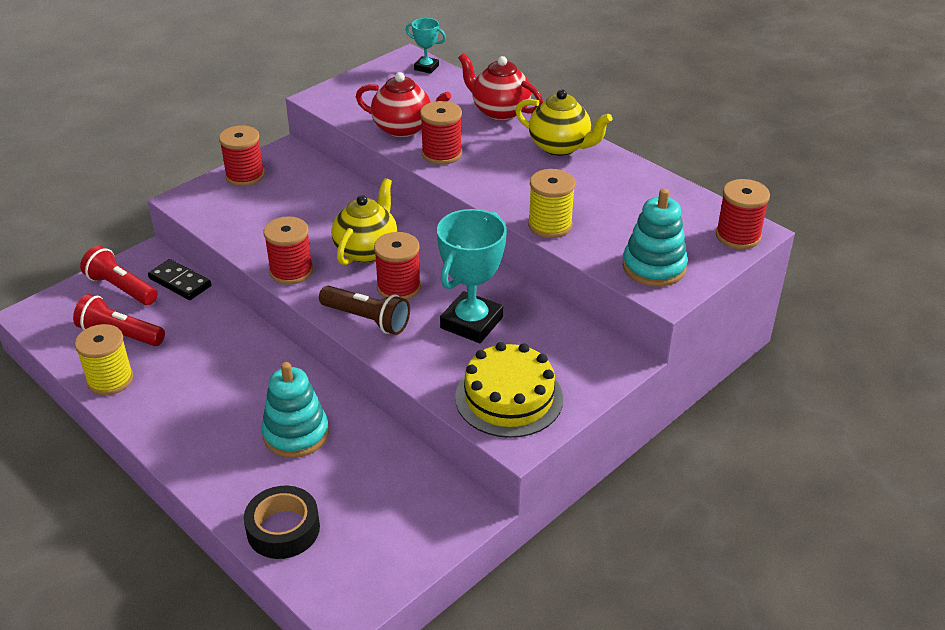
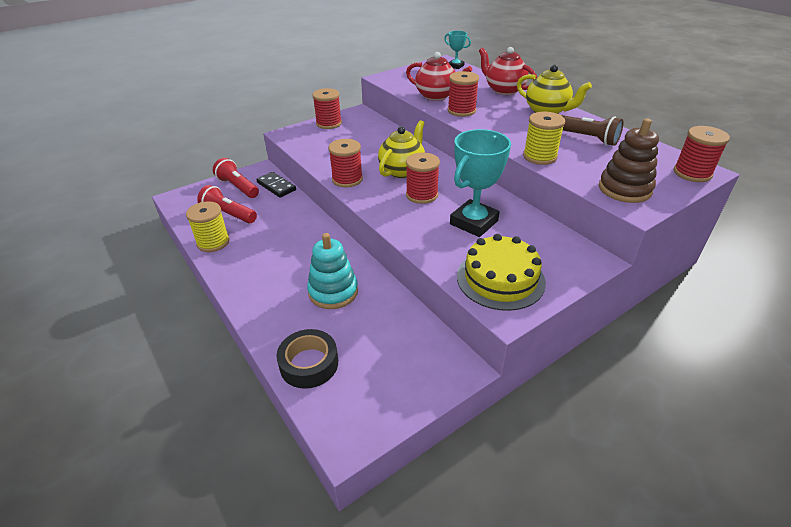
camera: 10 degrees right, 0 degrees up
(367, 319) = (396, 214): brown flashlight -> brown flashlight (586, 138)
(654, 267) = (624, 189): turquoise stacking toy -> brown stacking toy

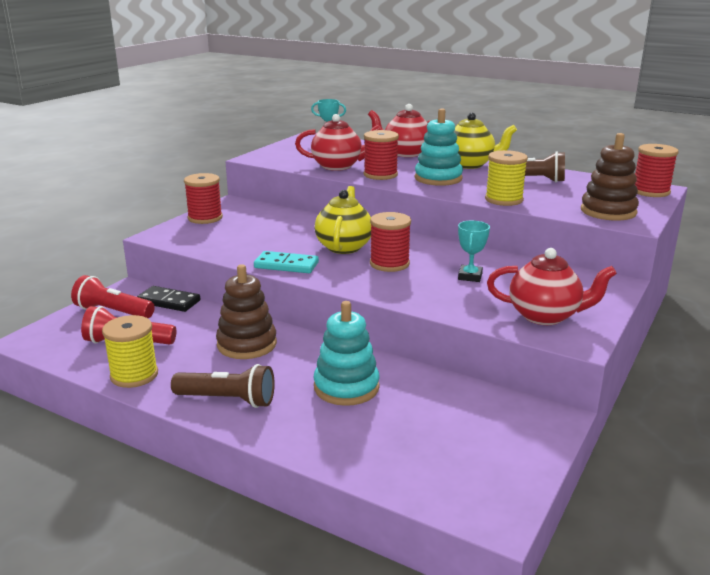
camera: 25 degrees left, 15 degrees down
(252, 279) = (228, 400): none -> brown flashlight
(297, 235) = (247, 344): none -> brown stacking toy
(309, 364) = (384, 461): black tape -> none
(347, 179) = (286, 265): red spool -> turquoise domino
(474, 222) = (470, 276): turquoise trophy -> turquoise trophy, size x0.52
(500, 279) = (545, 316): yellow cake -> red teapot
(505, 122) = (438, 178): none -> turquoise stacking toy

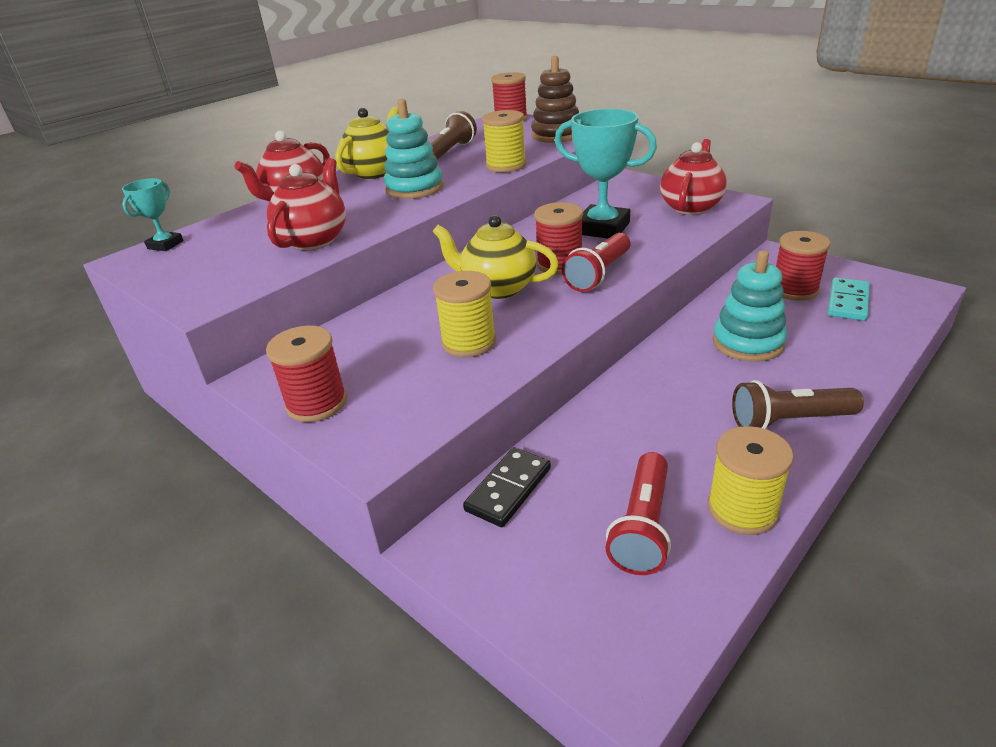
camera: 75 degrees left, 10 degrees up
(113, 312) = (531, 558): red flashlight -> red flashlight (599, 274)
(228, 400) = (789, 421): brown flashlight -> brown flashlight turned 120 degrees counterclockwise
(247, 344) = (654, 408): brown stacking toy -> none
(267, 245) = (469, 342): none -> yellow spool
(286, 265) = (545, 327): turquoise domino -> turquoise domino (847, 302)
(380, 175) = (376, 216): red spool -> red spool (794, 290)
(470, 276) = (602, 228): turquoise trophy -> turquoise trophy, size x1.94

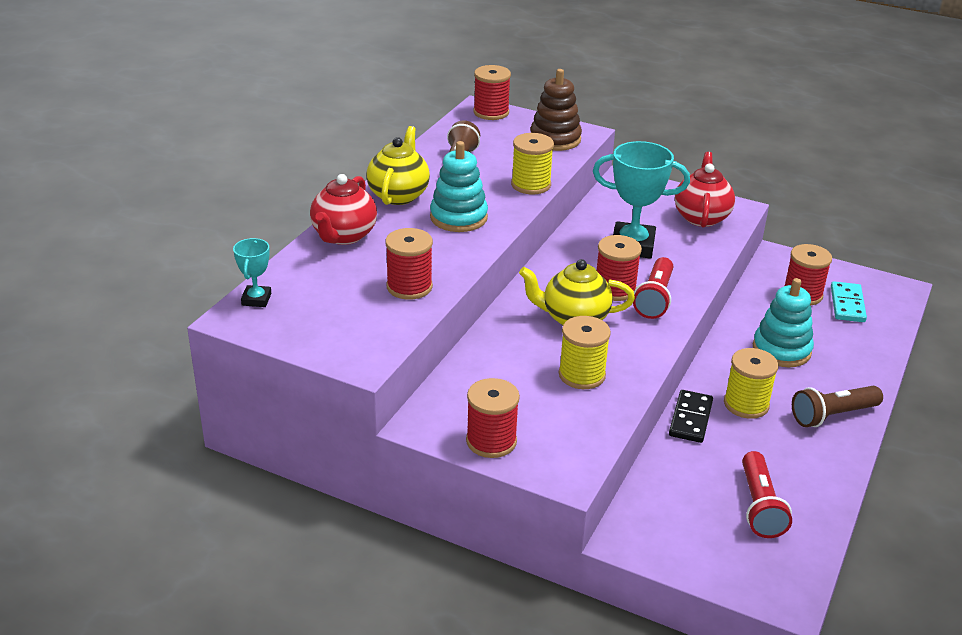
camera: 20 degrees left, 0 degrees up
(314, 240) = (409, 287): red teapot -> red spool
(508, 489) = (651, 493): black domino -> black domino (690, 419)
(742, 509) = (821, 485): yellow spool -> yellow spool (746, 404)

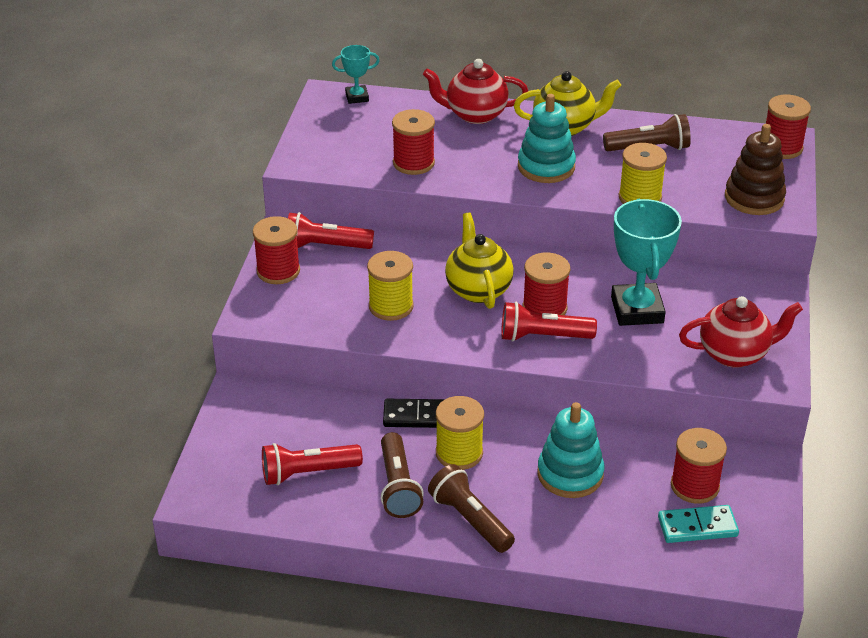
camera: 75 degrees right, 5 degrees up
(461, 400) = (325, 246): none -> red flashlight
(786, 450) = (398, 487): none -> brown flashlight

